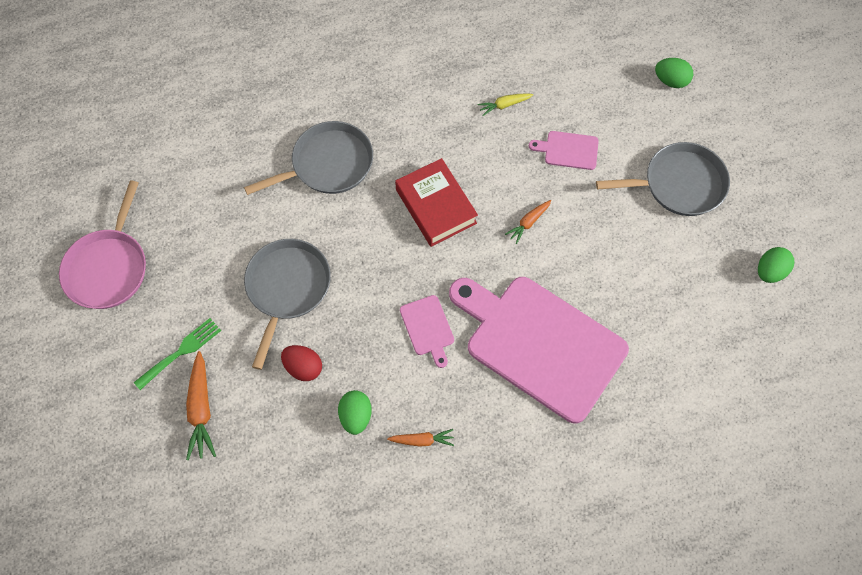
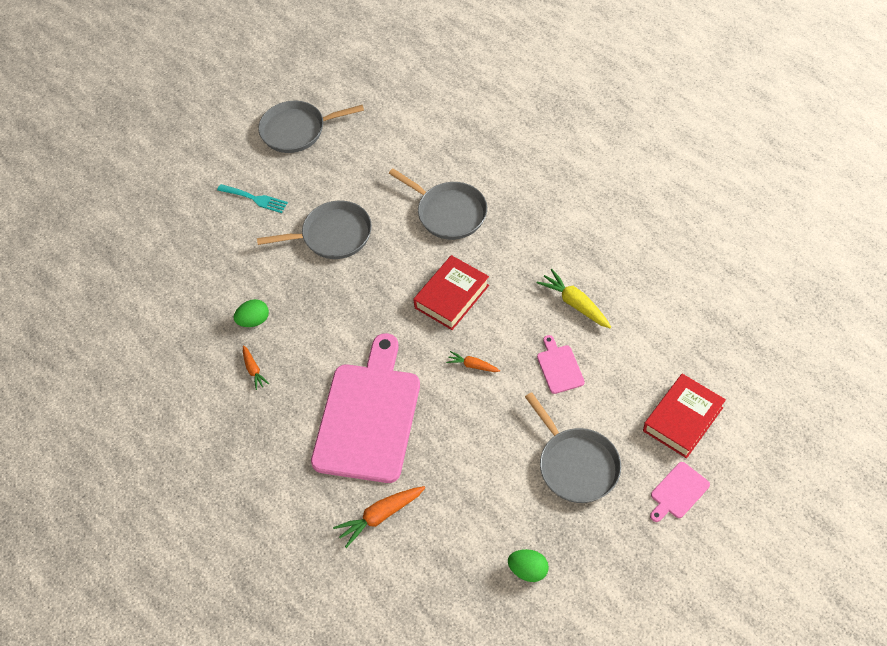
camera: 70 degrees right, 10 degrees down
(108, 268) = (297, 130): pink pan -> grey pan
(181, 351) = (255, 199): green fork -> turquoise fork
(201, 409) = (218, 230): orange carrot -> orange carrot (380, 516)
(303, 367) = (276, 273): red egg -> none
(428, 328) = (344, 335): pink cutting board -> pink cutting board (678, 492)
(504, 105) = (575, 304): yellow carrot -> yellow carrot, size x1.68
(670, 81) = (683, 419): green egg -> red book

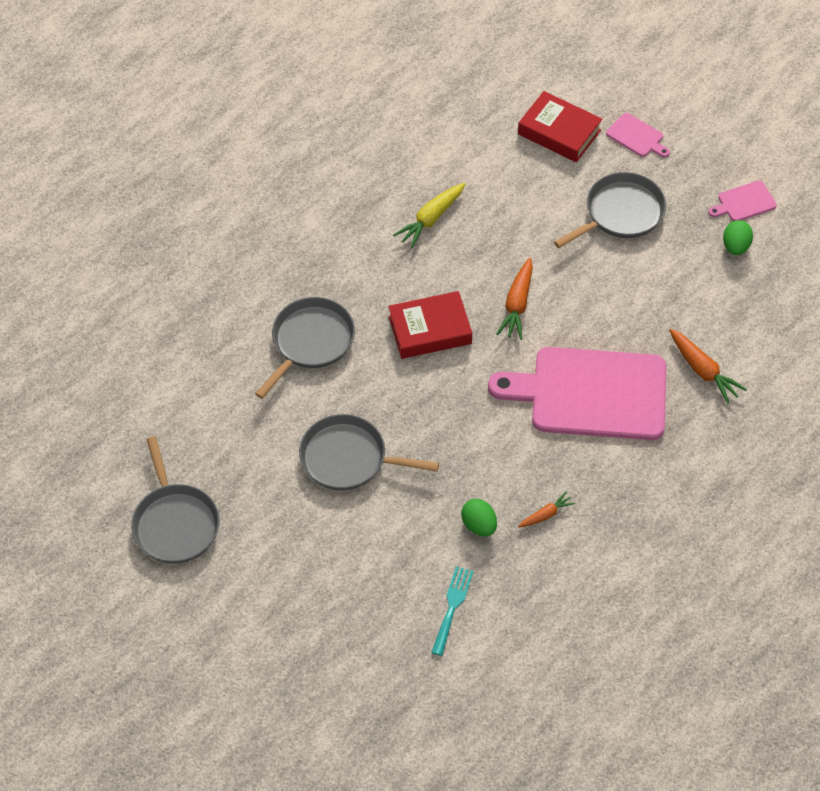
camera: 100 degrees left, 0 degrees up
(255, 199) = (293, 554): turquoise fork -> turquoise fork (452, 606)
(333, 235) = (348, 458): grey pan -> grey pan turned 60 degrees counterclockwise
(452, 296) = (430, 330): red book -> red book turned 45 degrees counterclockwise
(472, 365) = (517, 304): orange carrot -> orange carrot, size x1.68
(559, 367) = (511, 230): pink cutting board -> pink cutting board (744, 202)

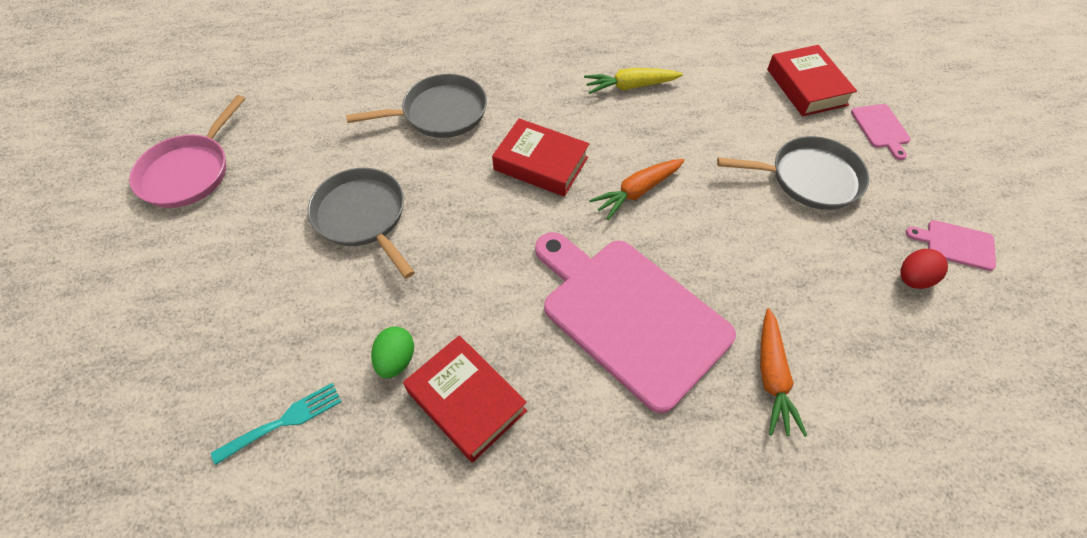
camera: 40 degrees right, 0 degrees up
(175, 523) = (189, 172): grey pan -> pink pan
(546, 514) = (467, 401): orange carrot -> red book
(735, 246) = (913, 279): green egg -> red egg

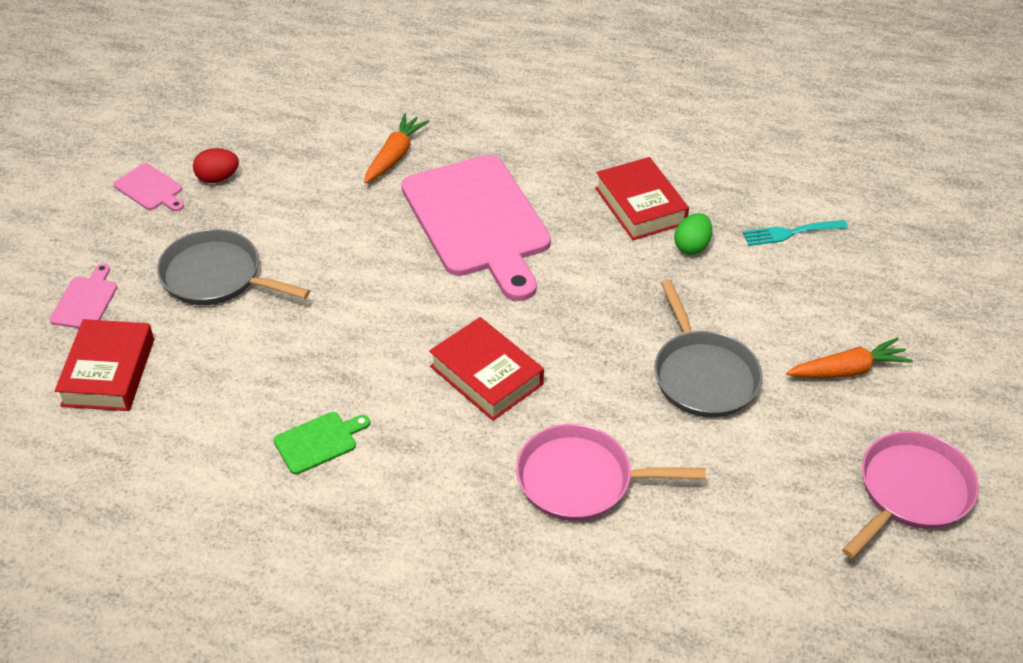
camera: 160 degrees left, 10 degrees down
(440, 113) = (580, 479): grey pan -> pink pan
(630, 86) = (319, 441): yellow carrot -> green cutting board
(637, 192) = (401, 315): orange carrot -> orange carrot (847, 370)

